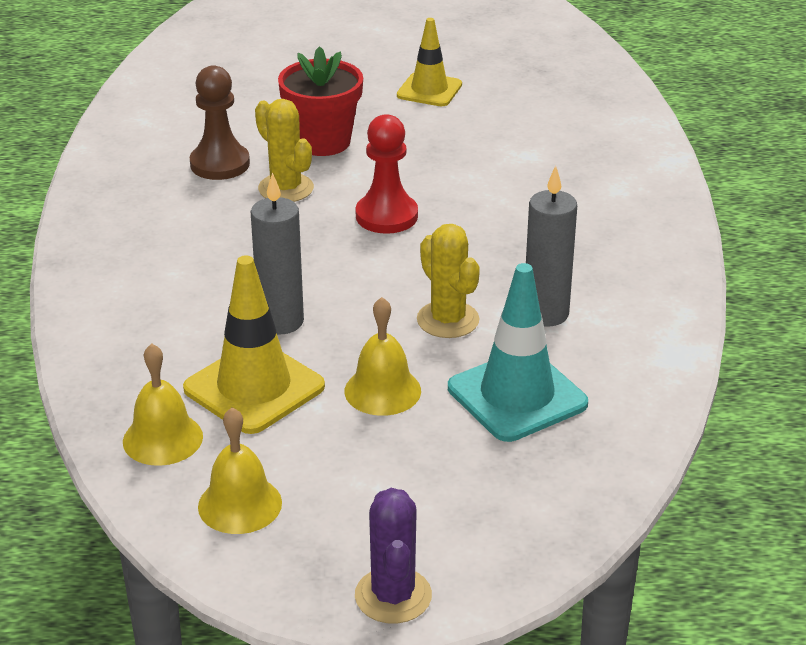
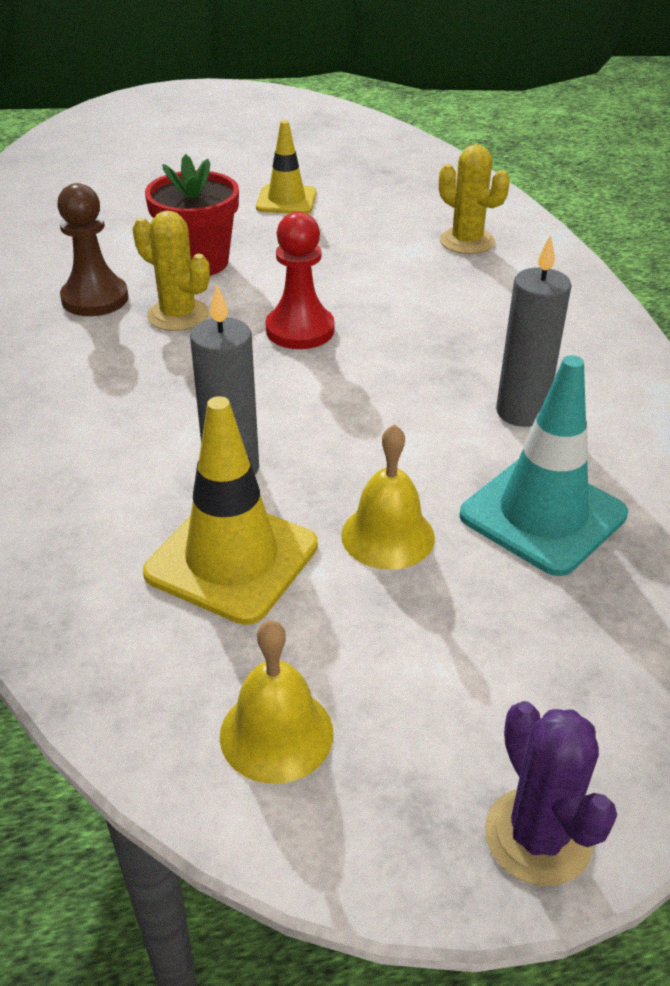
camera: 15 degrees left, 5 degrees up
(162, 439) = (139, 653): yellow bell -> none
(448, 320) = (420, 436): yellow cactus -> yellow cactus (467, 241)

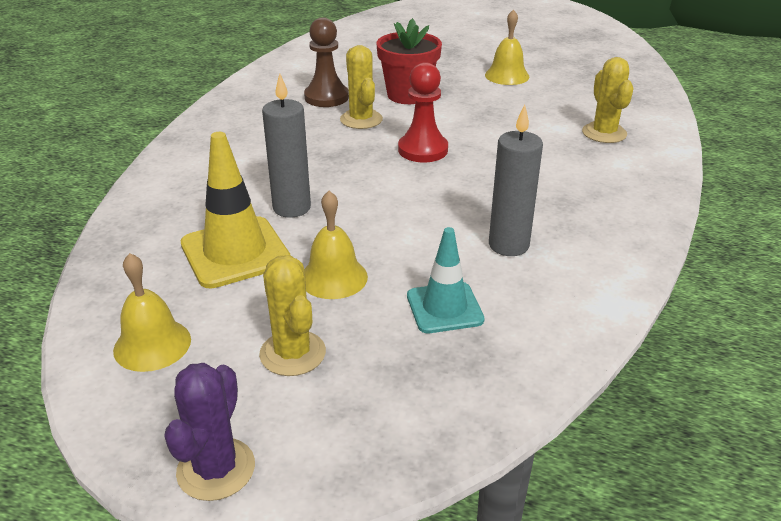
camera: 35 degrees right, 5 degrees down
(286, 200) = (507, 75): yellow traffic cone -> yellow bell
(453, 651) = (292, 353): none -> yellow cactus
(543, 515) = (444, 308): turquoise traffic cone -> turquoise traffic cone, size x0.66

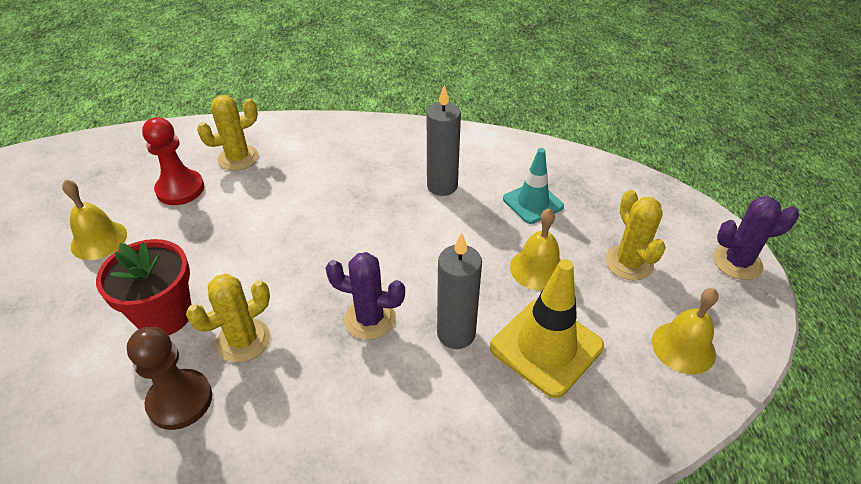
camera: 110 degrees left, 10 degrees up
(292, 353) = (628, 263): yellow cactus -> yellow cactus turned 60 degrees counterclockwise
(342, 170) = (370, 319): none -> purple cactus
(423, 150) = (305, 268): red pawn -> red pawn (180, 189)

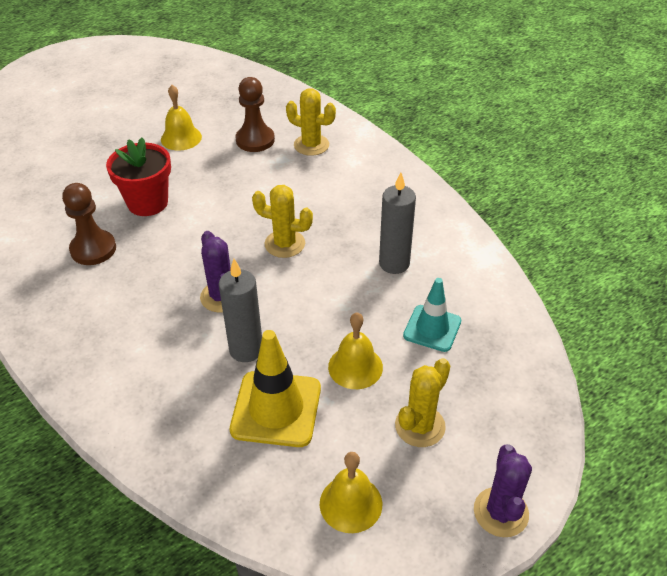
camera: 55 degrees right, 0 degrees up
(180, 189) = (255, 140): red pawn -> brown pawn
(243, 340) = (156, 248): yellow cactus -> yellow cactus (284, 244)
(737, 262) = (501, 512): purple cactus -> purple cactus turned 45 degrees clockwise

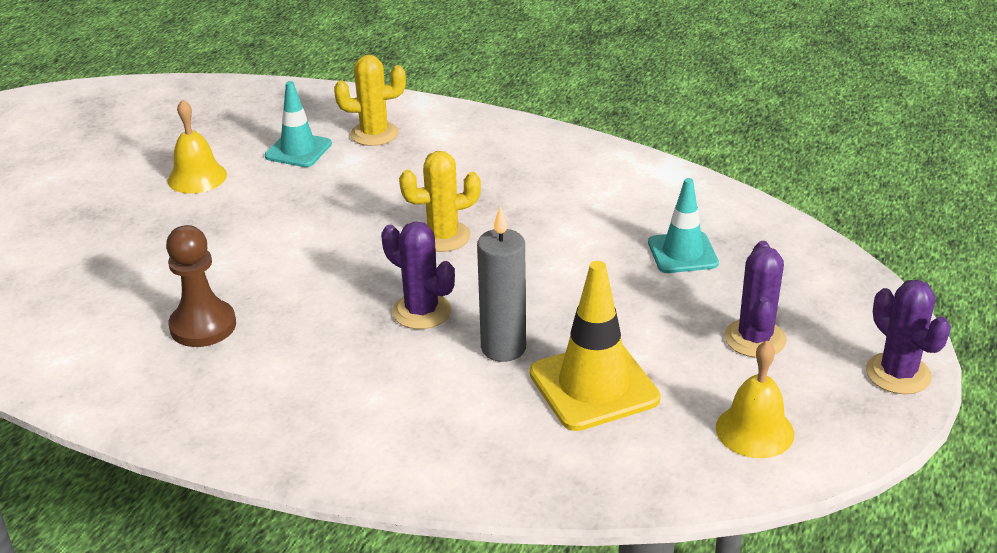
camera: 30 degrees left, 10 degrees down
(147, 203) = (225, 255): red flower pot -> none
(255, 140) = (298, 150): brown pawn -> turquoise traffic cone
(355, 367) = (639, 316): yellow bell -> none
(394, 263) = (585, 212): grey candle -> none
(420, 426) = (755, 339): yellow cactus -> purple cactus

